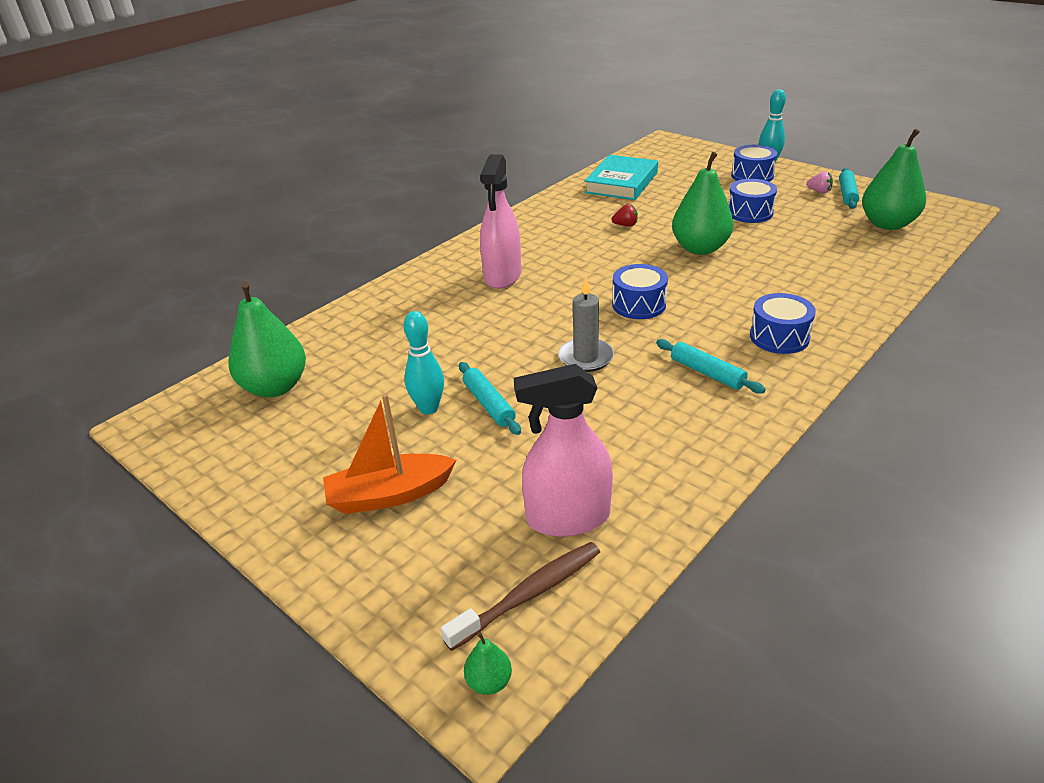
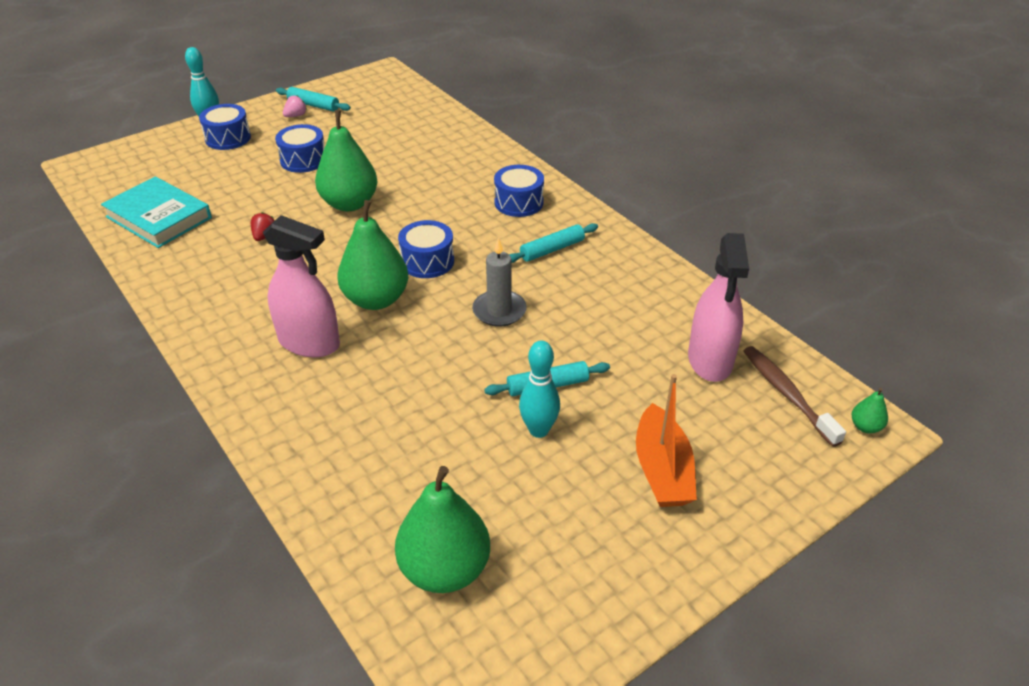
camera: 80 degrees left, 5 degrees up
(887, 224) = (381, 105): green pear -> green pear (376, 299)

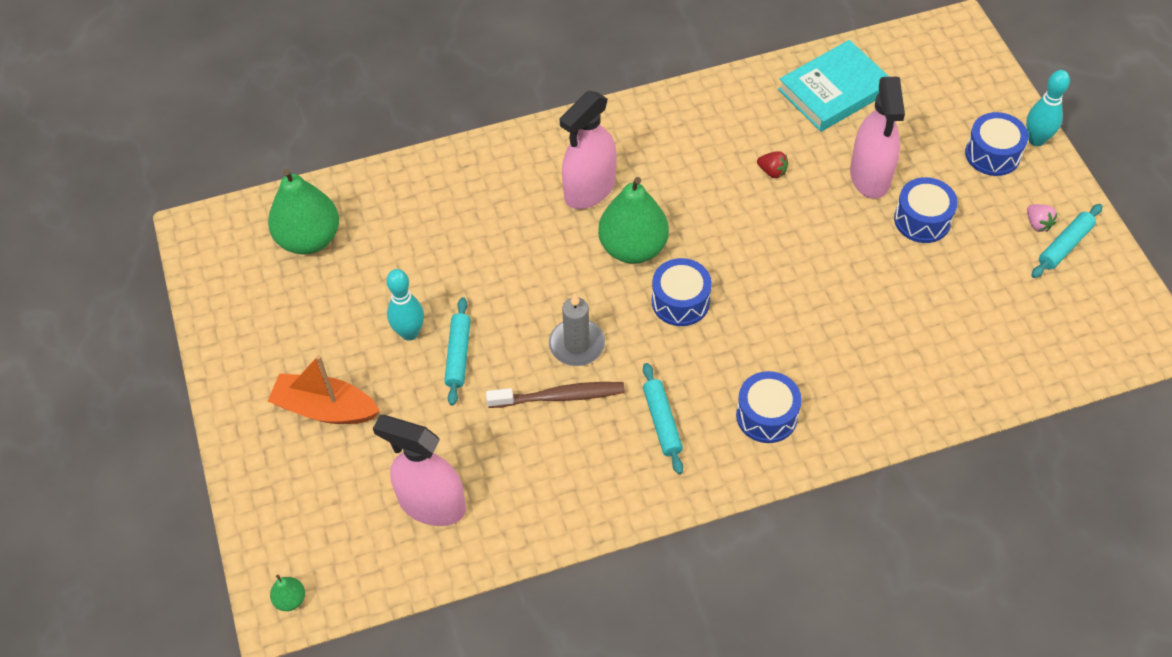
camera: 110 degrees right, 15 degrees up
(261, 187) = (870, 176): none -> pink spray bottle
(349, 203) = (813, 251): green pear -> none
(787, 394) = (359, 551): brown toothbrush -> brown toothbrush (560, 396)

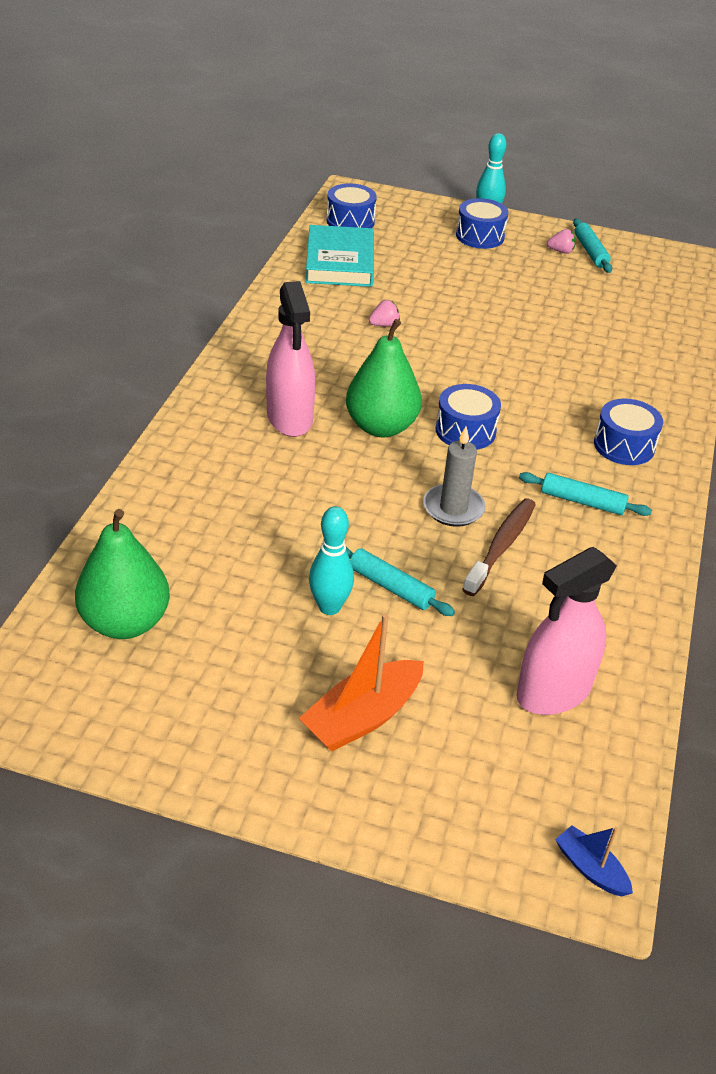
camera: 60 degrees left, 15 degrees down
(290, 599) = (590, 868): green pear -> blue boat
(772, 171) = (384, 325): red strawberry -> pink strawberry
(870, 176) = (441, 288): pink spray bottle -> none
(922, 220) = (507, 289): blue drum -> blue drum (350, 221)

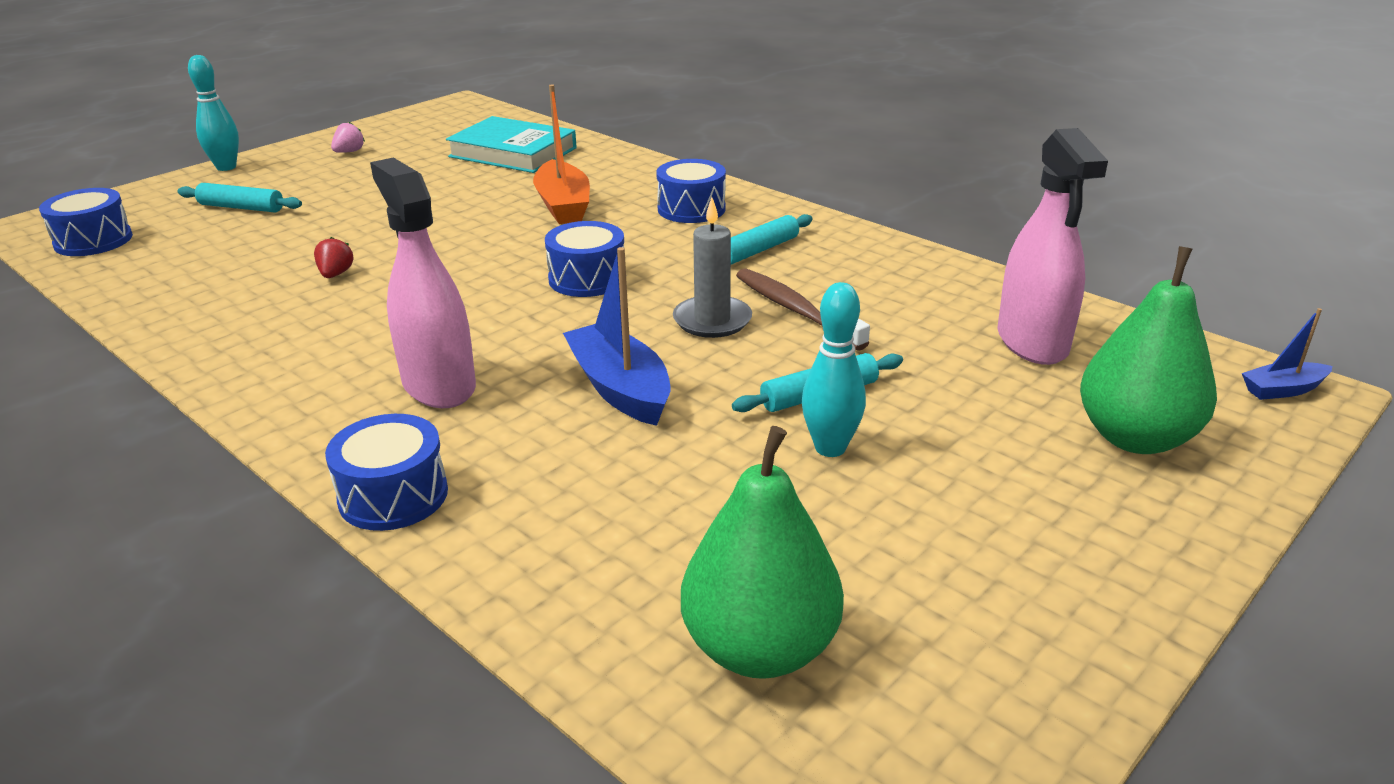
camera: 60 degrees left, 10 degrees down
(289, 418) = (438, 385): pink spray bottle -> pink spray bottle turned 135 degrees counterclockwise
(336, 492) = (620, 388): none -> blue boat
(339, 262) = (166, 269): turquoise book -> turquoise book (513, 152)
(362, 717) = (1035, 473): orange boat -> orange boat (563, 205)
(381, 427) = (526, 326): green pear -> green pear (1135, 438)
(384, 325) = (336, 274): pink strawberry -> red strawberry
(480, 236) = (256, 180): blue drum -> blue drum (393, 495)
(590, 252) = (371, 140): turquoise rolling pin -> turquoise rolling pin (241, 207)

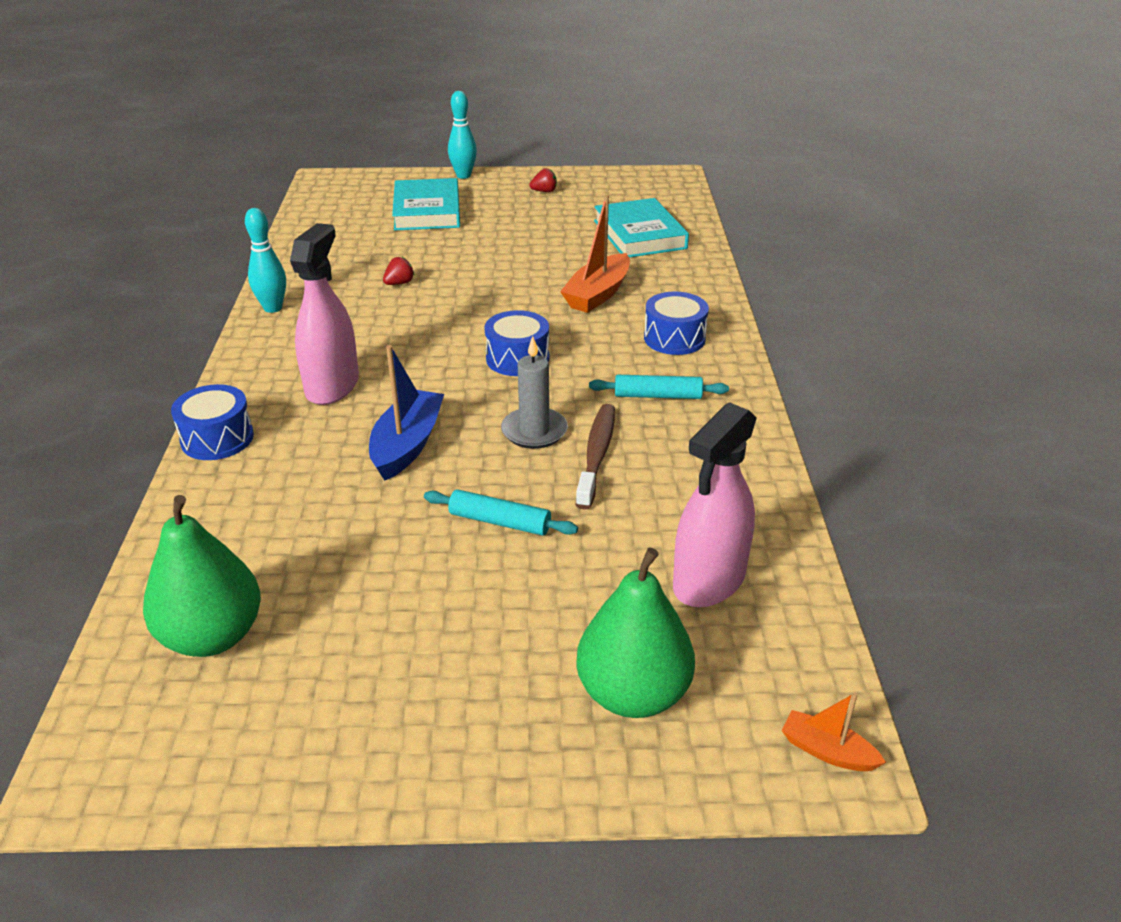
camera: 45 degrees right, 5 degrees up
(93, 240) = (332, 203): blue drum -> none
(241, 207) = (427, 211): turquoise rolling pin -> turquoise book
(349, 152) = (544, 191): pink strawberry -> red strawberry
(830, 448) = (442, 559): turquoise bowling pin -> turquoise bowling pin (273, 308)
(1282, 390) = (827, 751): blue boat -> orange boat

